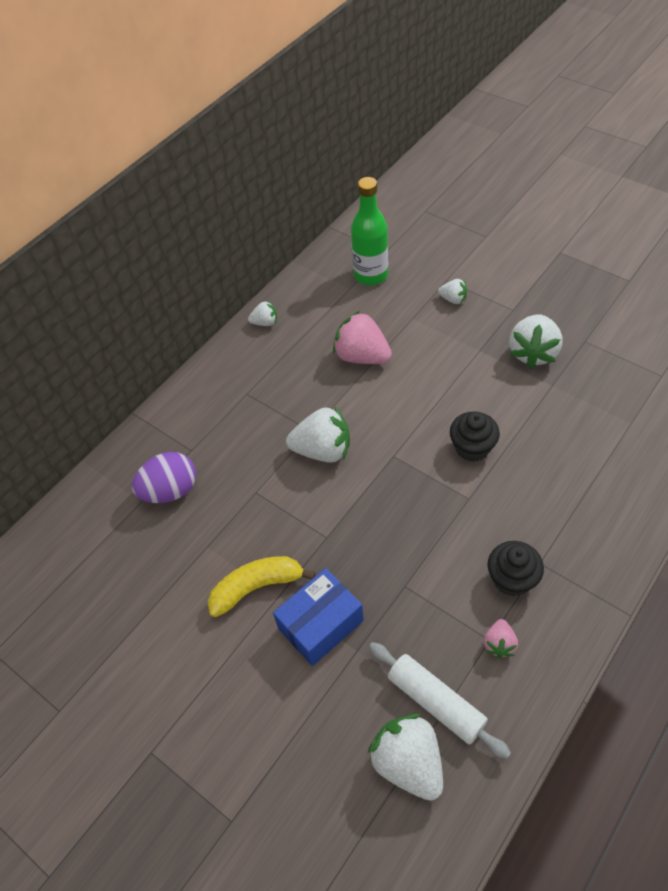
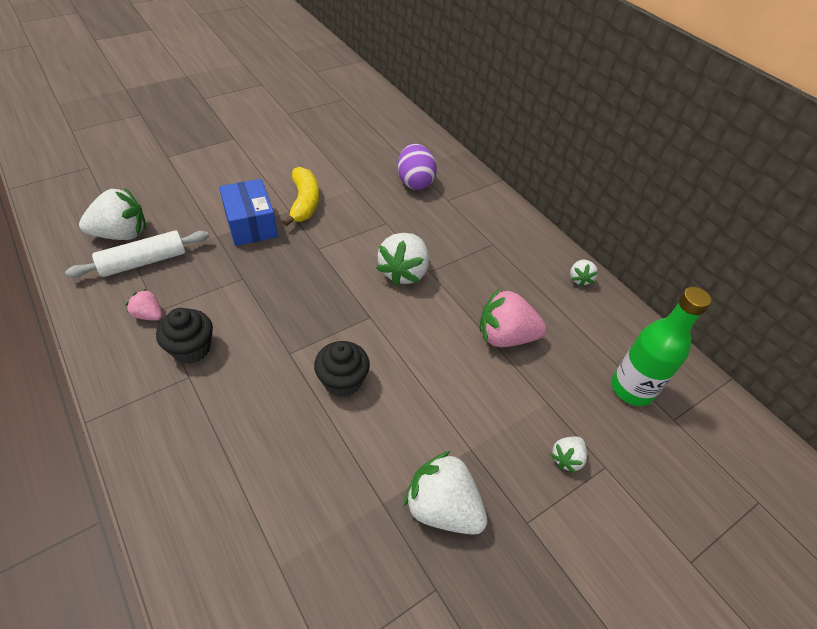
camera: 100 degrees right, 5 degrees down
(362, 356) = (505, 337): pink strawberry -> pink strawberry turned 135 degrees counterclockwise

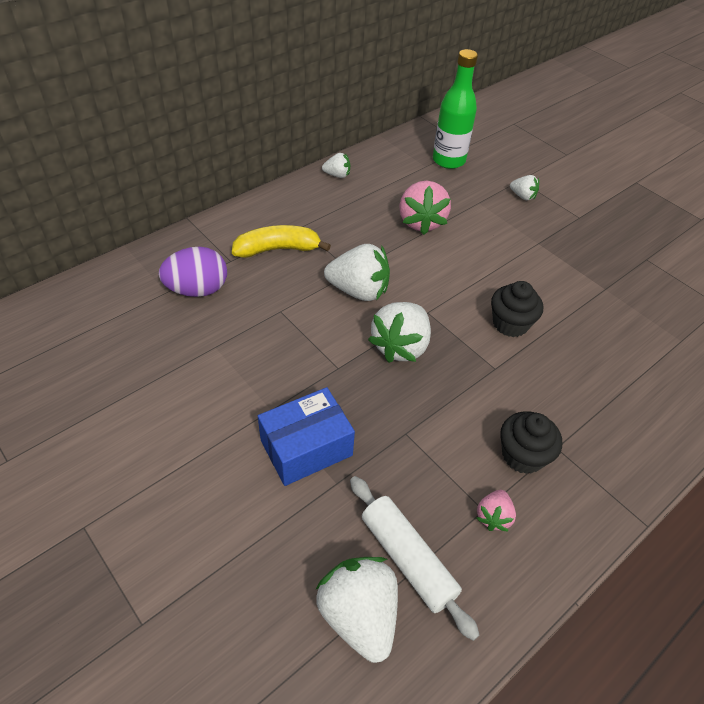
camera: 95 degrees left, 0 degrees up
(304, 202) = (252, 396): yellow banana -> yellow banana (277, 249)
(442, 507) = (591, 257): white strawberry -> white strawberry (400, 346)

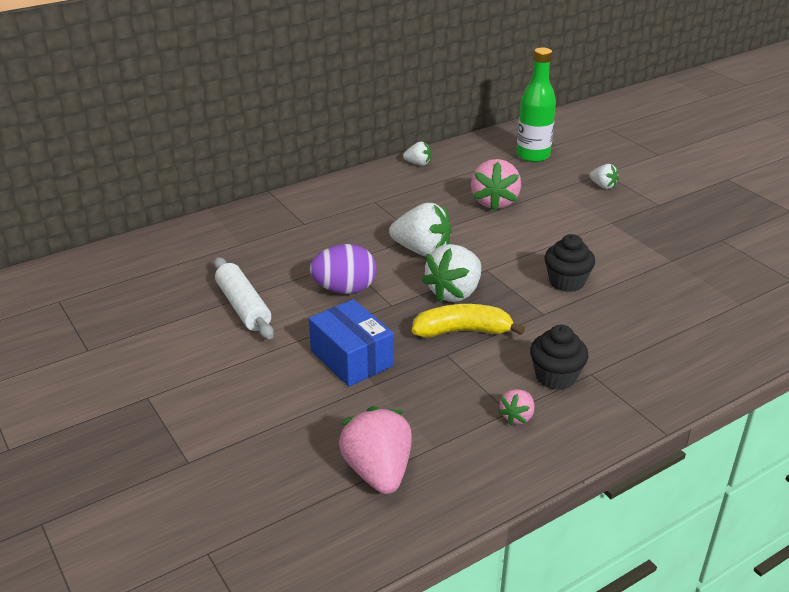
camera: 10 degrees right, 15 degrees down
(198, 290) = (270, 243): purple egg -> purple egg (345, 289)
(277, 249) = (350, 217): yellow banana -> yellow banana (462, 331)
(306, 448) = (351, 358): blue box -> blue box turned 75 degrees clockwise
(359, 615) = (378, 472): white strawberry -> pink strawberry
(408, 558) = (430, 439): white rolling pin -> white rolling pin (243, 307)

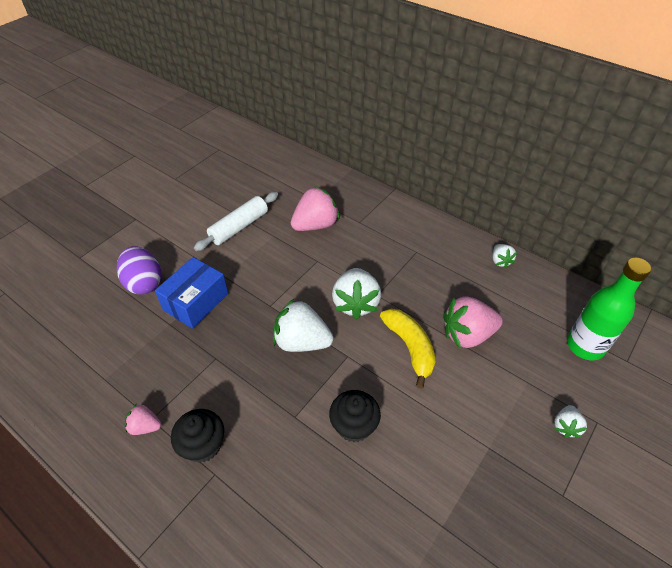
camera: 70 degrees right, 15 degrees up
(345, 289) = (280, 272): purple egg -> purple egg (144, 283)
(378, 472) = (75, 353): pink strawberry -> pink strawberry (315, 225)
(462, 331) = (249, 361): yellow banana -> yellow banana (410, 347)

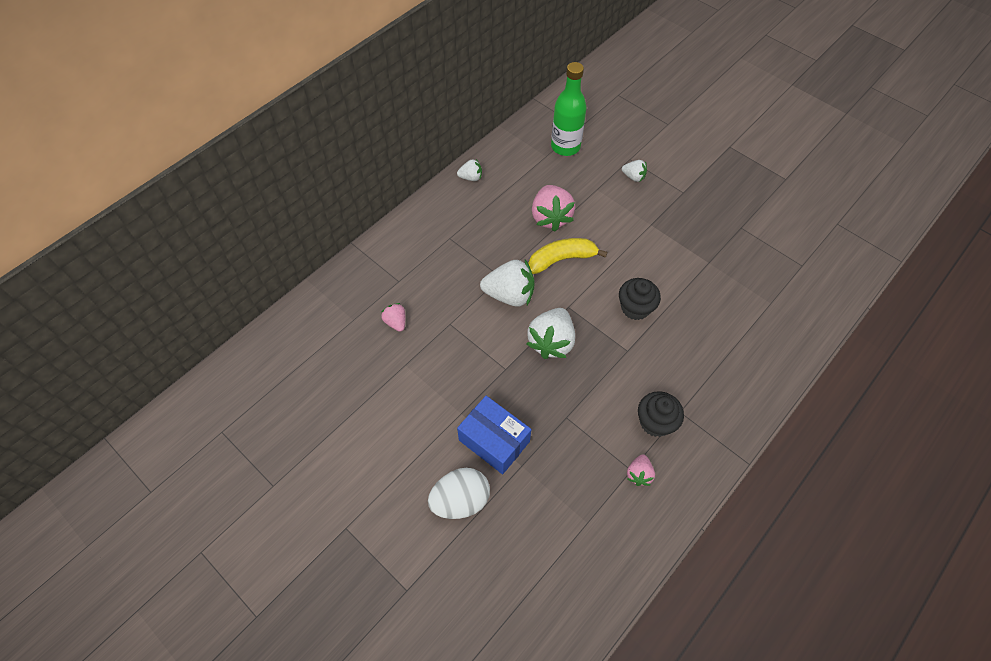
camera: 85 degrees left, 10 degrees up
(144, 283) = (460, 500): purple egg -> white egg
(239, 227) = (385, 400): white rolling pin -> none
(315, 225) = (396, 322): pink strawberry -> pink strawberry, size x0.52

